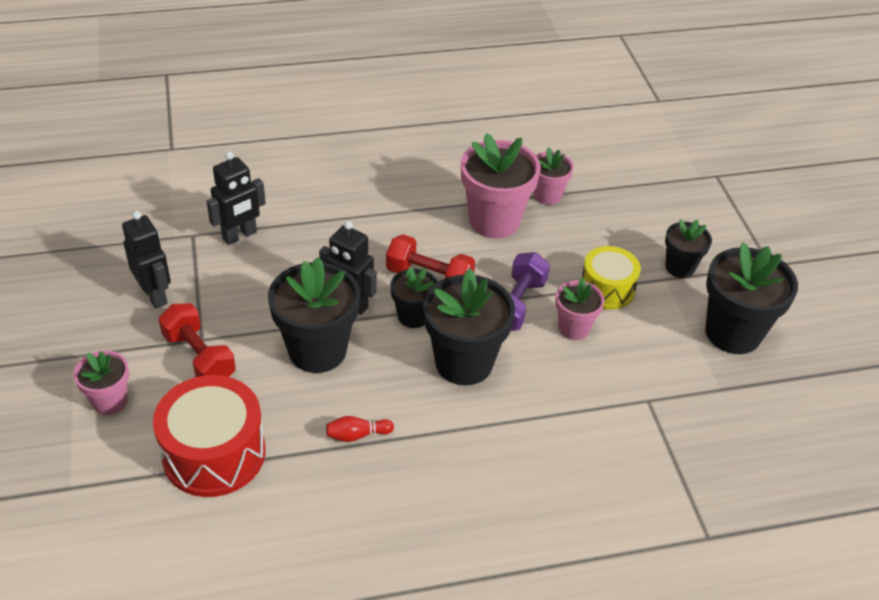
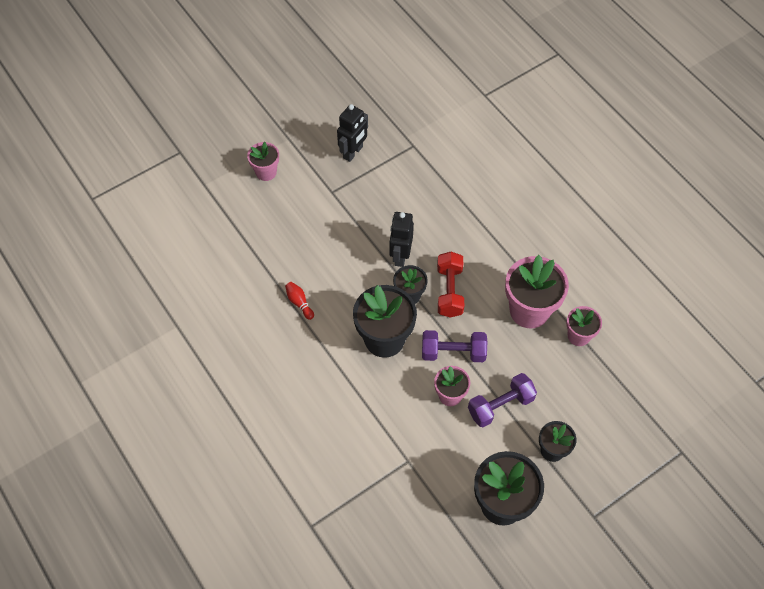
camera: 70 degrees right, 15 degrees up
(199, 357) = (317, 198): red dumbbell -> none
(214, 453) = (254, 238): red drum -> none
(240, 236) = (426, 170): black robot -> none
(317, 350) = (353, 255): black flower pot -> none
(607, 289) = (500, 405): yellow drum -> purple dumbbell

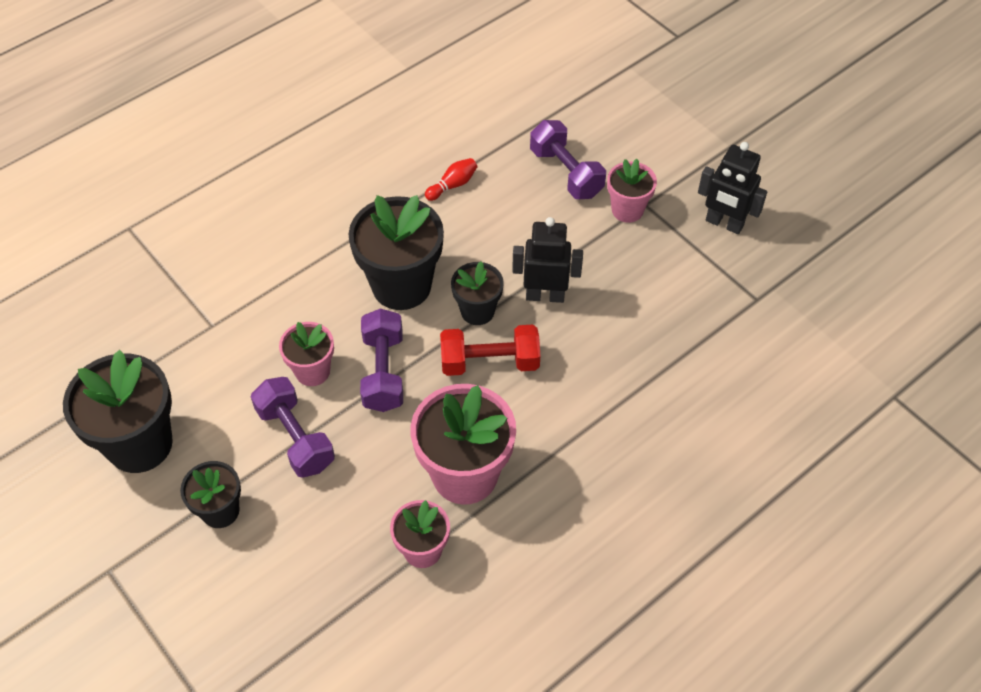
camera: 85 degrees right, 5 degrees down
(266, 172) = (664, 127): pink flower pot -> pink flower pot (627, 210)
(298, 233) = (566, 173): none -> purple dumbbell

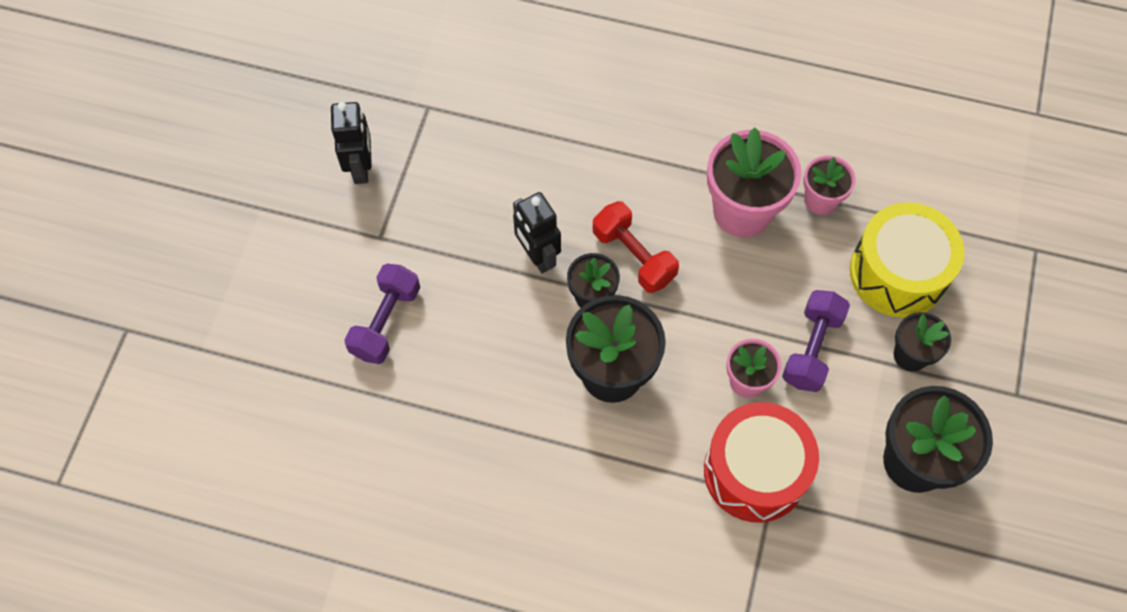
camera: 125 degrees left, 10 degrees up
(241, 329) = (755, 471): none -> red drum
(298, 561) = (898, 273): none -> yellow drum
(383, 372) = (704, 327): purple dumbbell -> none
(453, 185) = (468, 408): red bowling pin -> none
(627, 210) = (397, 247): pink flower pot -> none

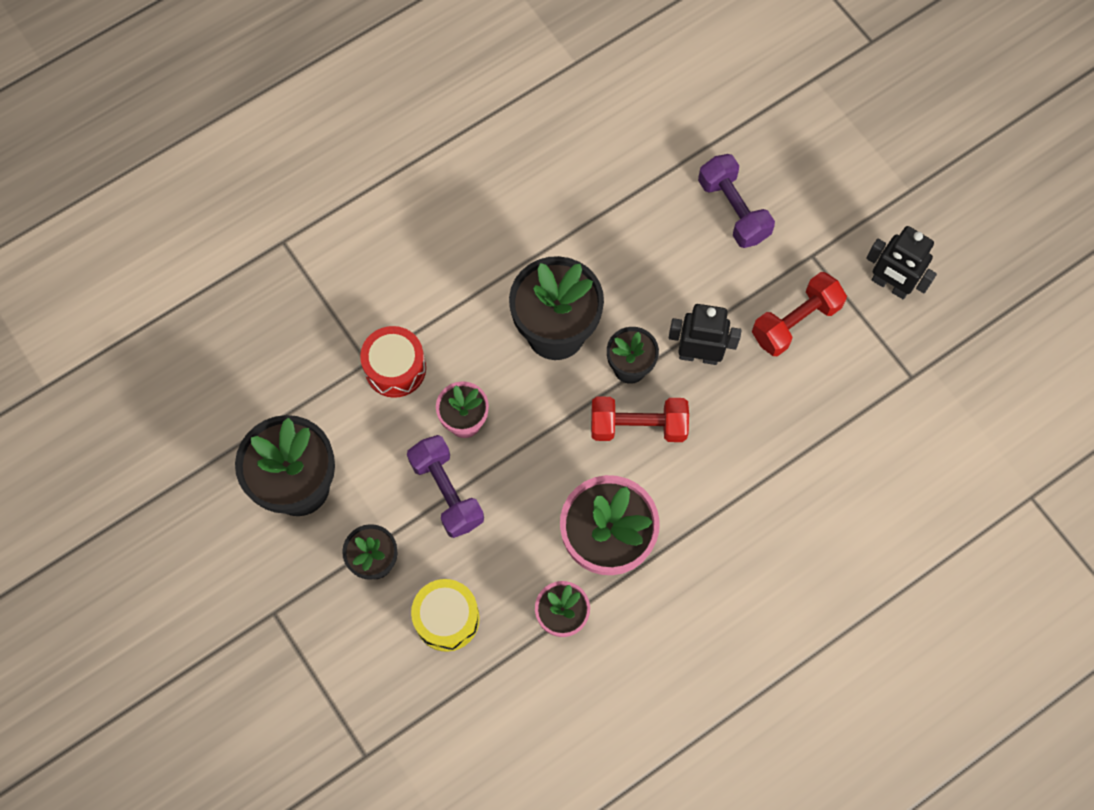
camera: 130 degrees right, 5 degrees up
(449, 210) = (795, 322): none -> red dumbbell
(755, 471) = (395, 368): red drum -> red drum, size x0.63
(898, 273) = (447, 619): yellow drum -> yellow drum, size x0.63

